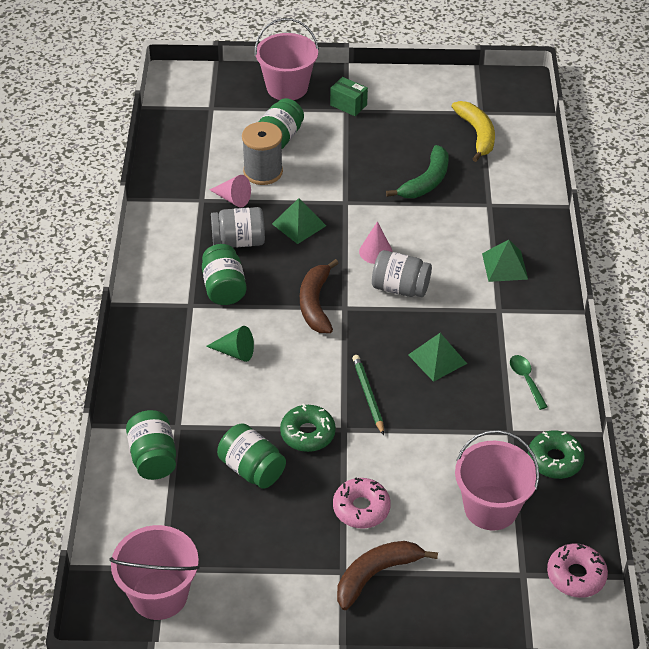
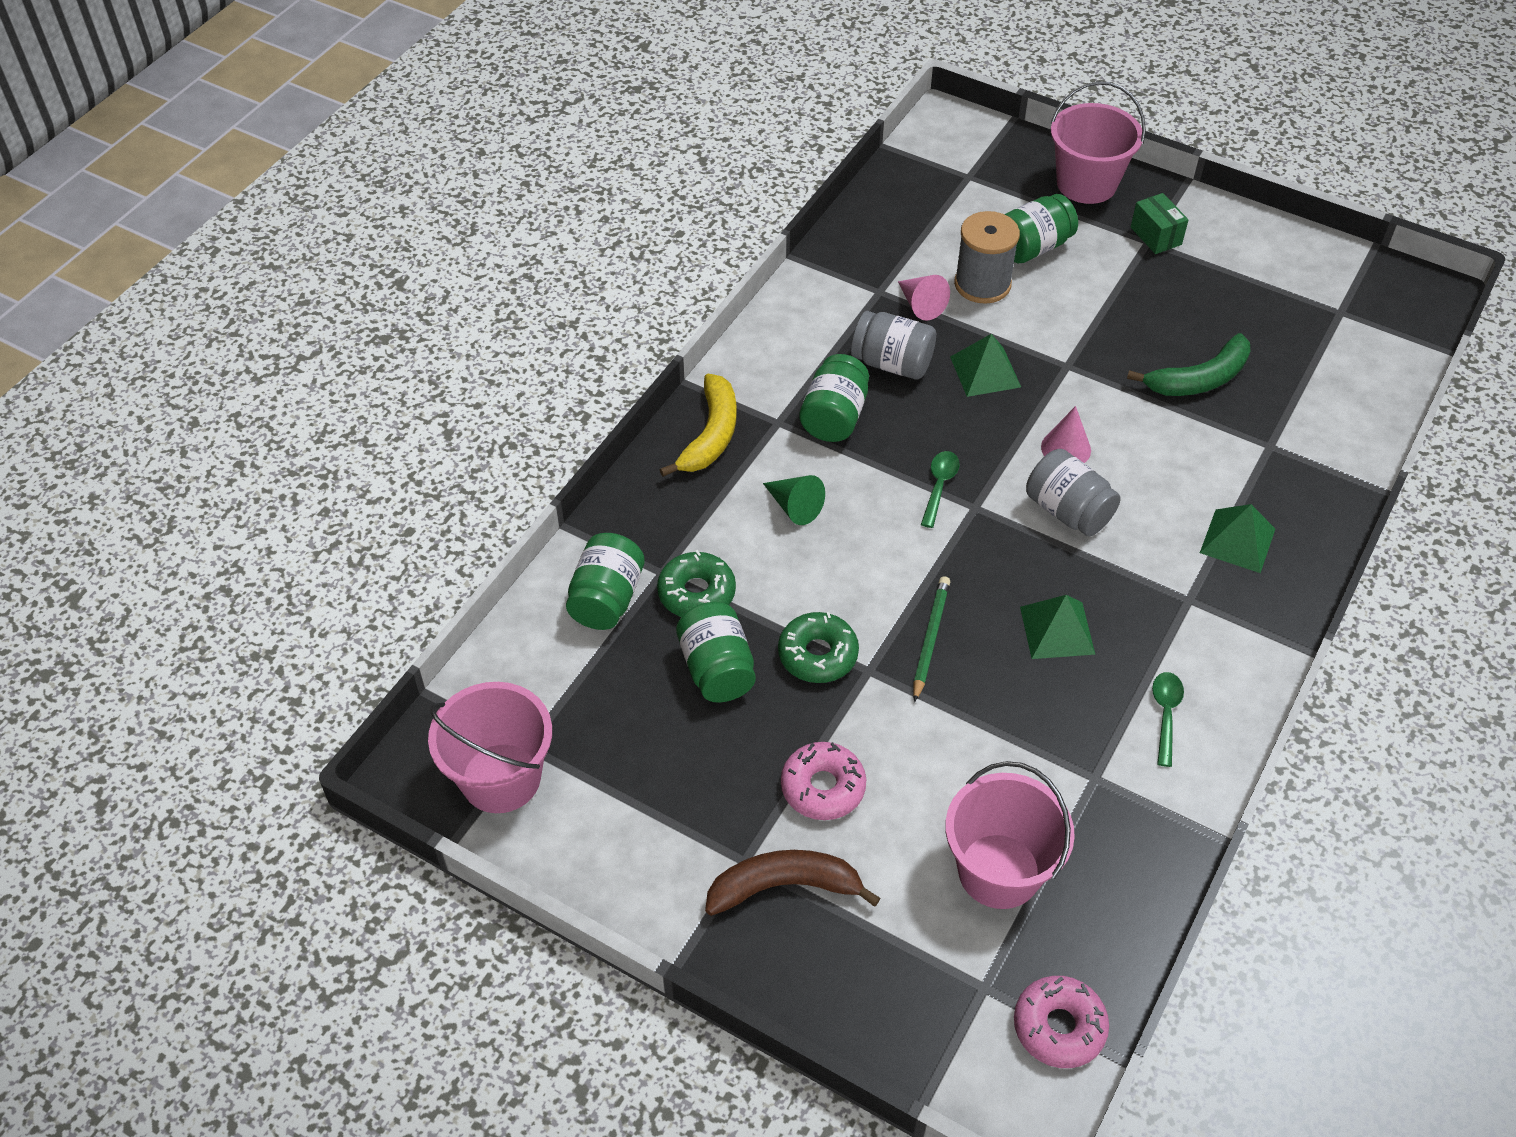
camera: 30 degrees right, 5 degrees up
(315, 304) = (939, 486): brown banana -> green spoon
(477, 134) = (1315, 340): yellow banana -> yellow banana (711, 435)
(554, 460) = (1134, 847): green donut -> green donut (696, 593)

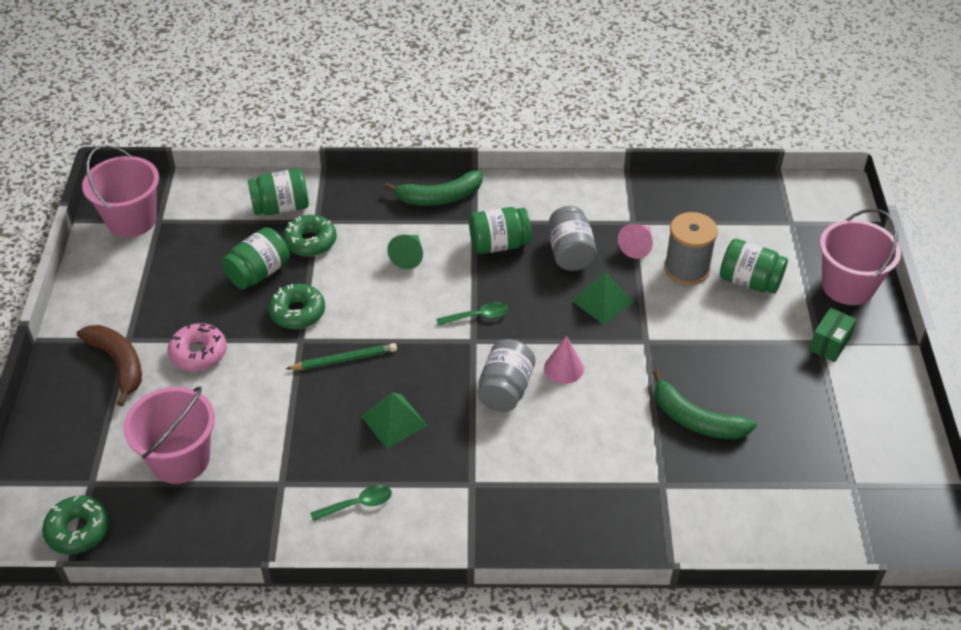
camera: 60 degrees right, 5 degrees down
(711, 435) = (440, 197): yellow banana -> green banana
(1059, 1027) = (78, 530): pink donut -> green donut
(1237, 540) = (548, 495): green pyramid -> none

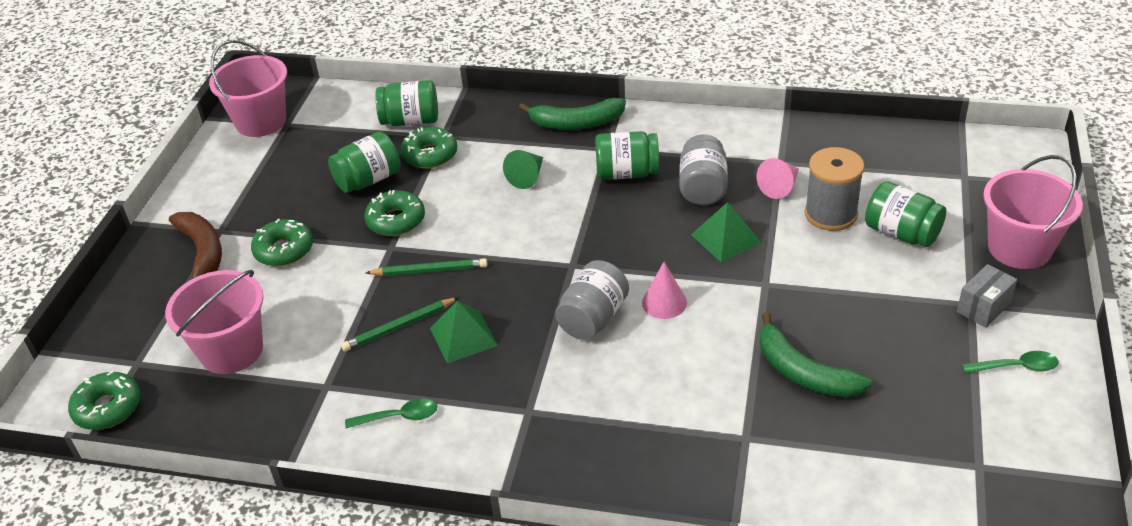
camera: 15 degrees right, 5 degrees down
(198, 353) = (284, 250): pink donut -> green donut
(332, 418) = (399, 327): none -> green pencil
(478, 316) = (584, 241): green spoon -> green spoon (1016, 367)
(829, 344) = (983, 307): green box -> grey box

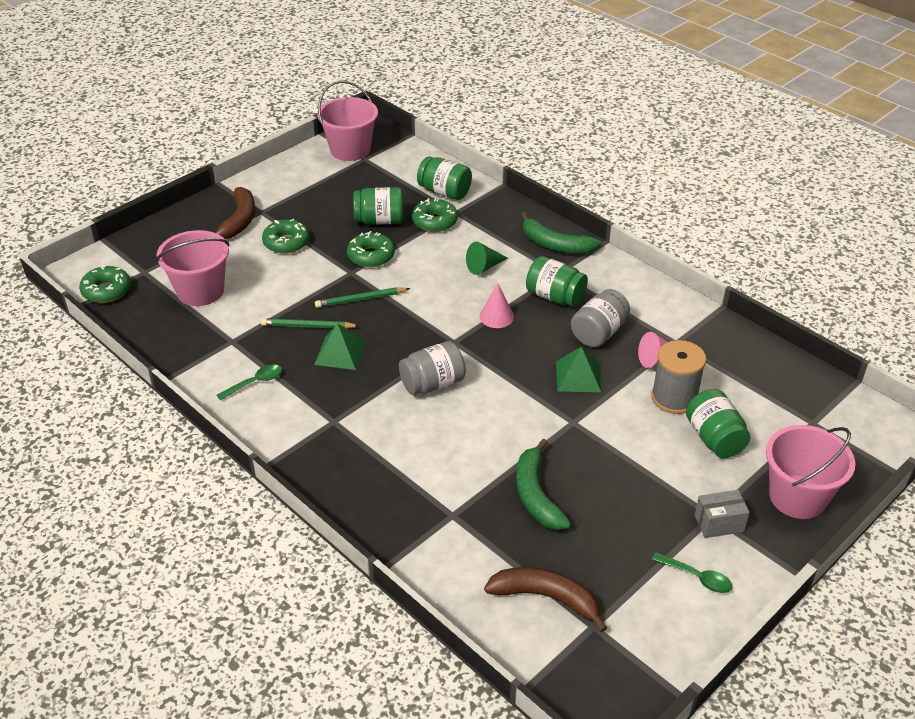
camera: 30 degrees right, 0 degrees up
(399, 417) = (255, 382): green spoon -> green spoon turned 60 degrees counterclockwise
(430, 270) = (360, 299): green pencil -> green pencil turned 135 degrees clockwise
(664, 302) = (489, 398): pink cone -> pink cone (496, 316)
(912, 465) = (546, 597): none -> brown banana

